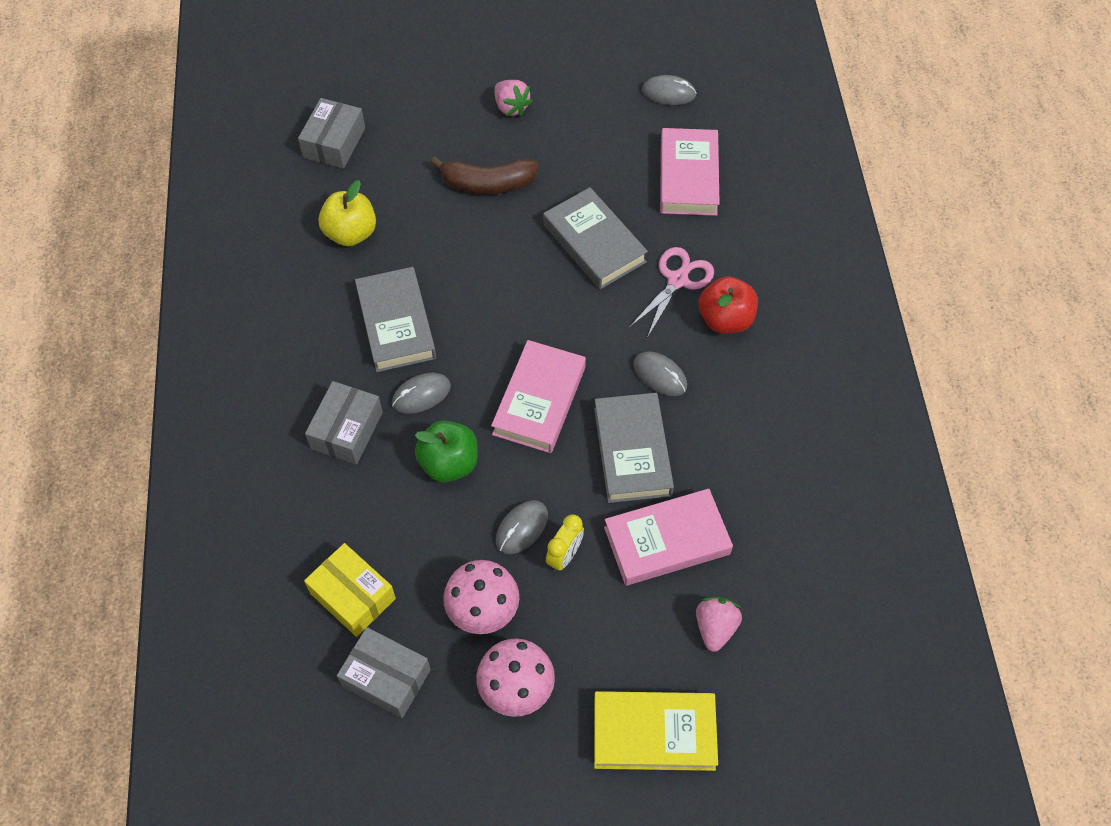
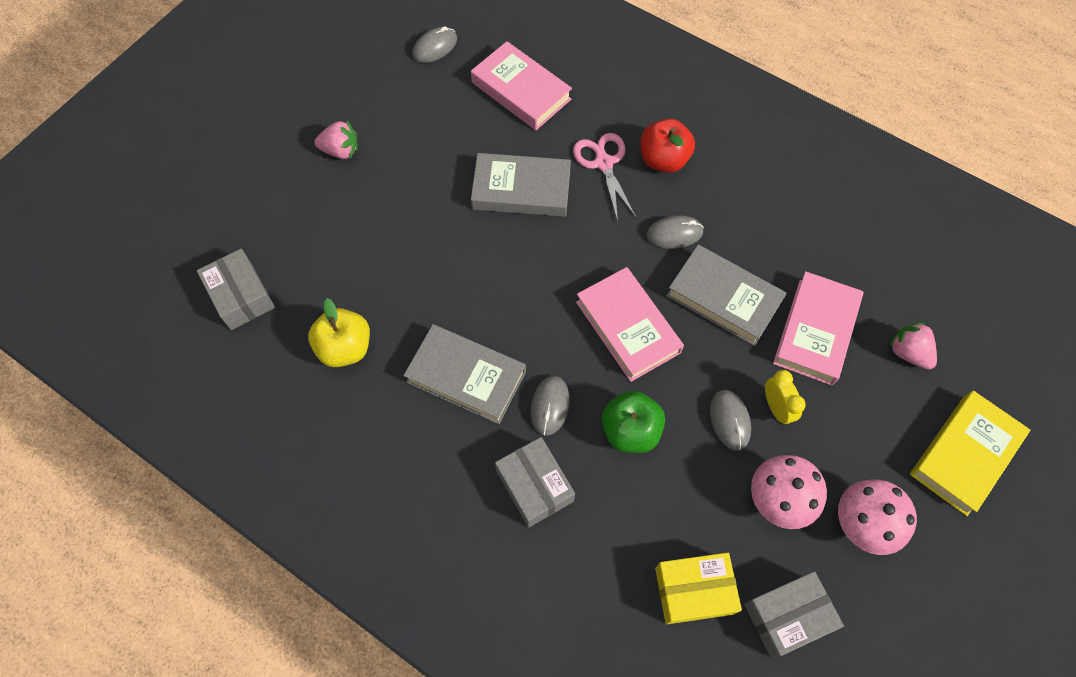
camera: 50 degrees left, 5 degrees up
(487, 184) = (396, 218): brown banana -> none

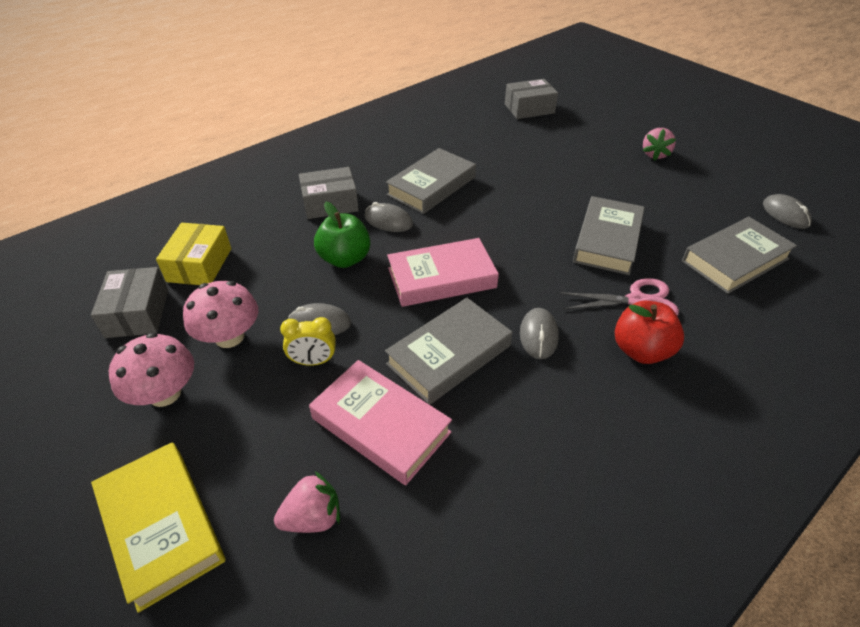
camera: 105 degrees right, 20 degrees down
(345, 348) = (476, 141): yellow apple -> none
(521, 91) = (735, 260): pink book -> grey book

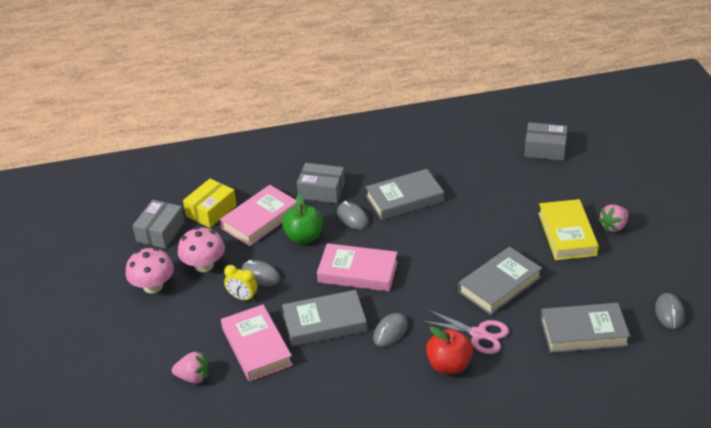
camera: 30 degrees right, 5 degrees down
(161, 526) = (121, 352): yellow book -> yellow book (567, 234)
(274, 256) = (260, 219): none -> pink book

